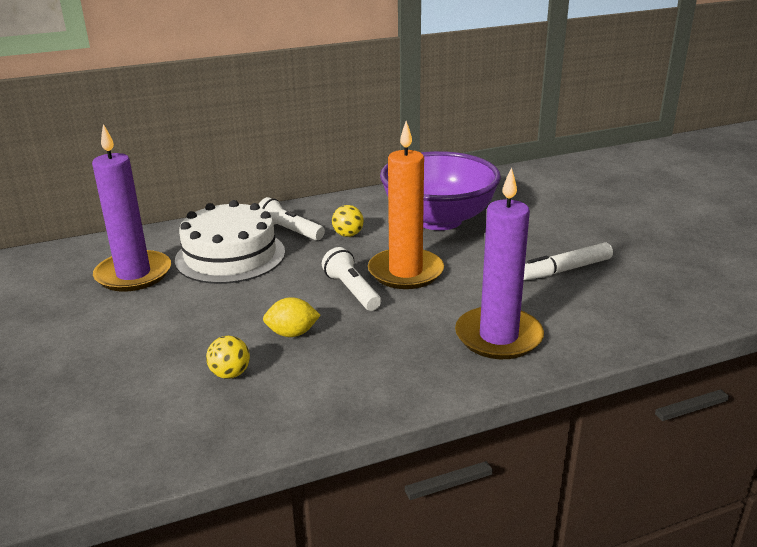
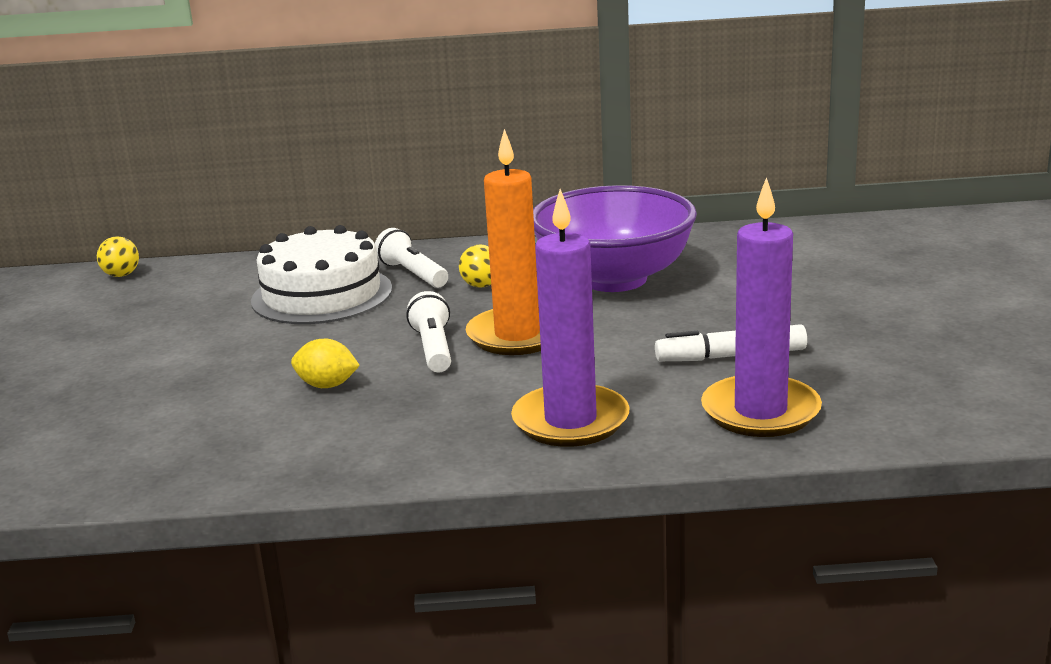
camera: 20 degrees right, 5 degrees down
(133, 274) = (200, 303): purple candle -> purple candle (760, 411)
(230, 374) = (227, 417): yellow ball -> yellow ball (121, 275)

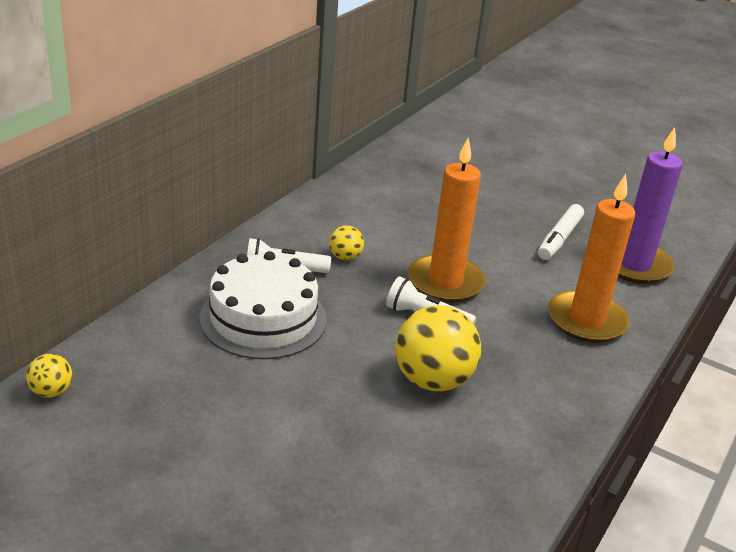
camera: 60 degrees left, 10 degrees up
(327, 385) = (432, 380): yellow lemon -> yellow ball
(570, 421) = (586, 320): purple candle -> orange candle
(614, 279) = (404, 215): purple bowl -> none

